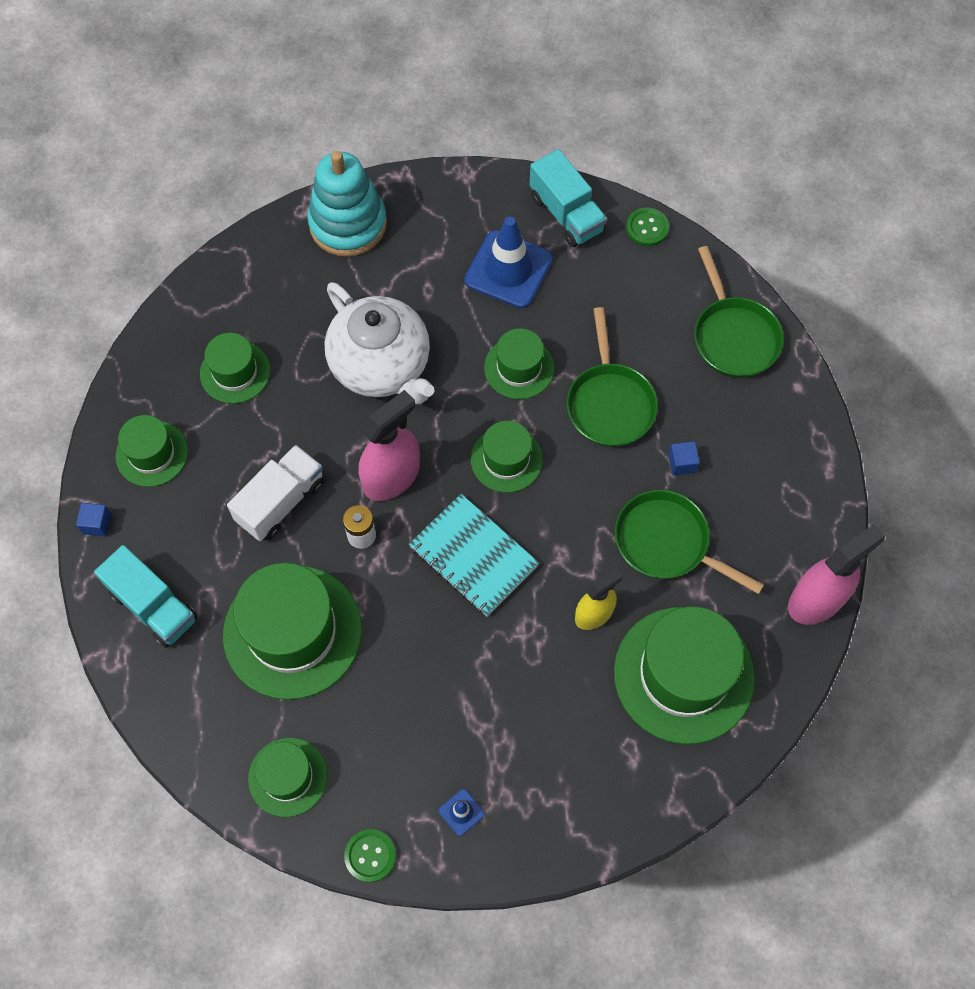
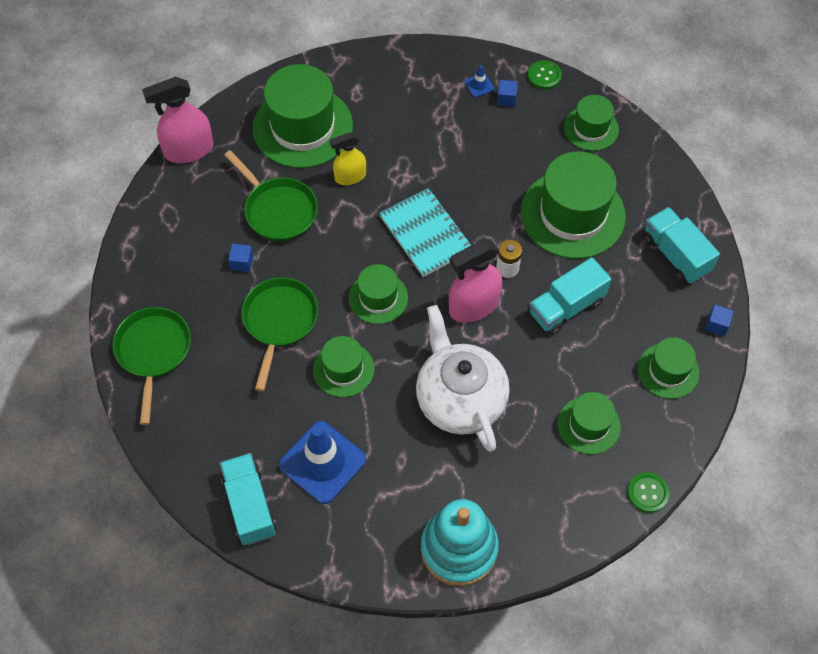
camera: 165 degrees left, 5 degrees down
(281, 502) = (566, 307): white truck -> turquoise truck
(417, 798) = (506, 99): none -> blue cube
(647, 228) = (181, 472): green button -> green button (648, 493)

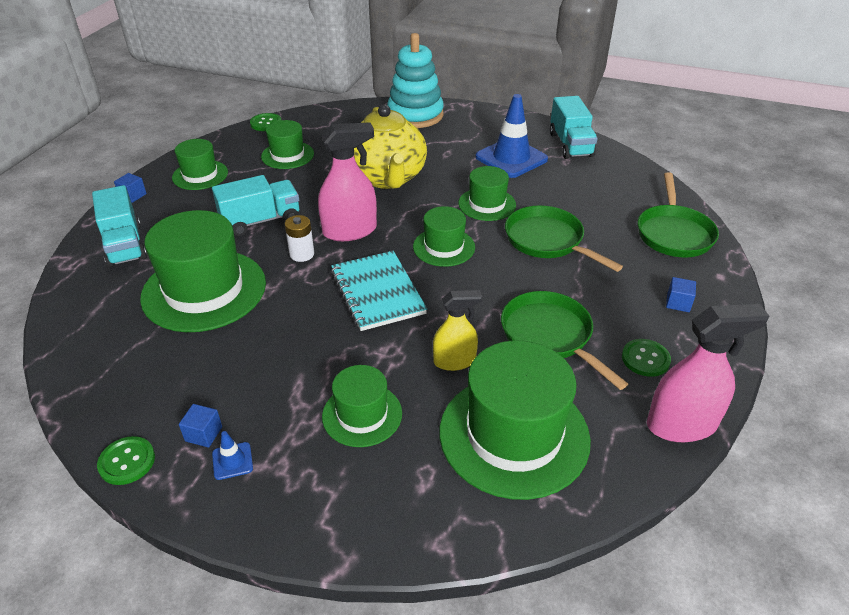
camera: 170 degrees left, 20 degrees down
(205, 199) = (645, 359): none -> green button
(242, 263) = (591, 291): blue cube -> blue cube (678, 303)
(279, 322) = (547, 241): green pan -> green pan turned 120 degrees clockwise
(460, 399) = (387, 178): white teapot -> yellow teapot
(591, 128) = (116, 377): green hat -> green hat (362, 414)

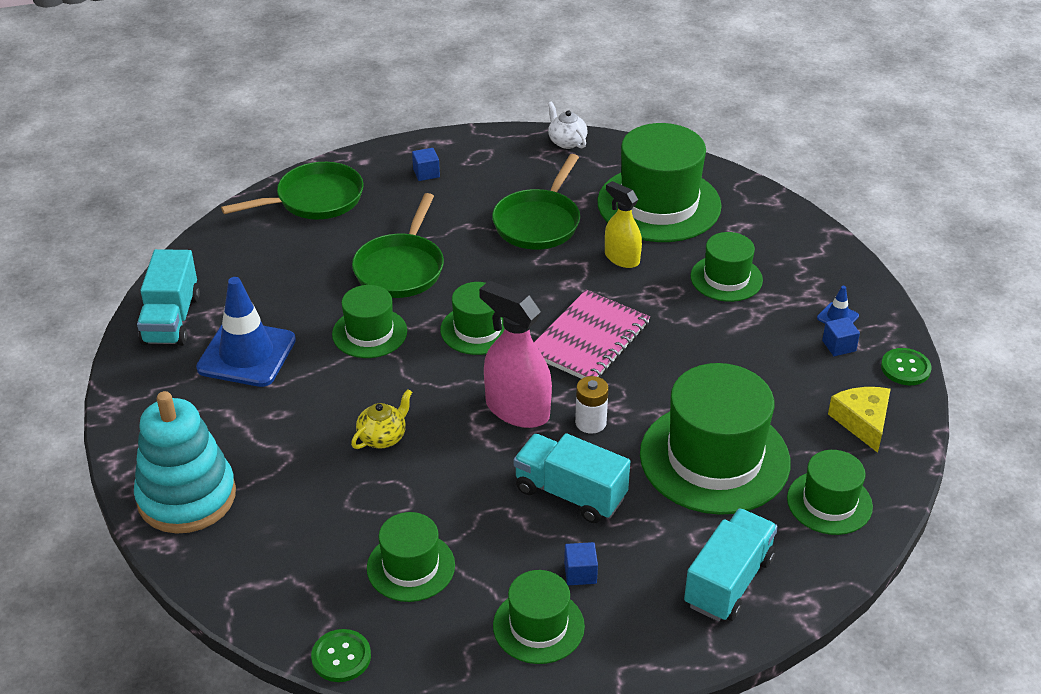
camera: 125 degrees left, 0 degrees up
(101, 319) = (829, 502): none -> green hat
(125, 387) = (862, 422): none -> yellow cheese
(133, 195) = (646, 661): blue cube -> blue cube (580, 573)
(377, 292) = (589, 339): turquoise notebook -> pink notebook
(387, 178) = (383, 437): yellow teapot -> yellow teapot, size x0.41
(570, 144) = (171, 319): turquoise truck -> turquoise truck turned 135 degrees clockwise
(645, 359) = (515, 171): green button -> none
(682, 424) = (566, 141): pink spray bottle -> white teapot

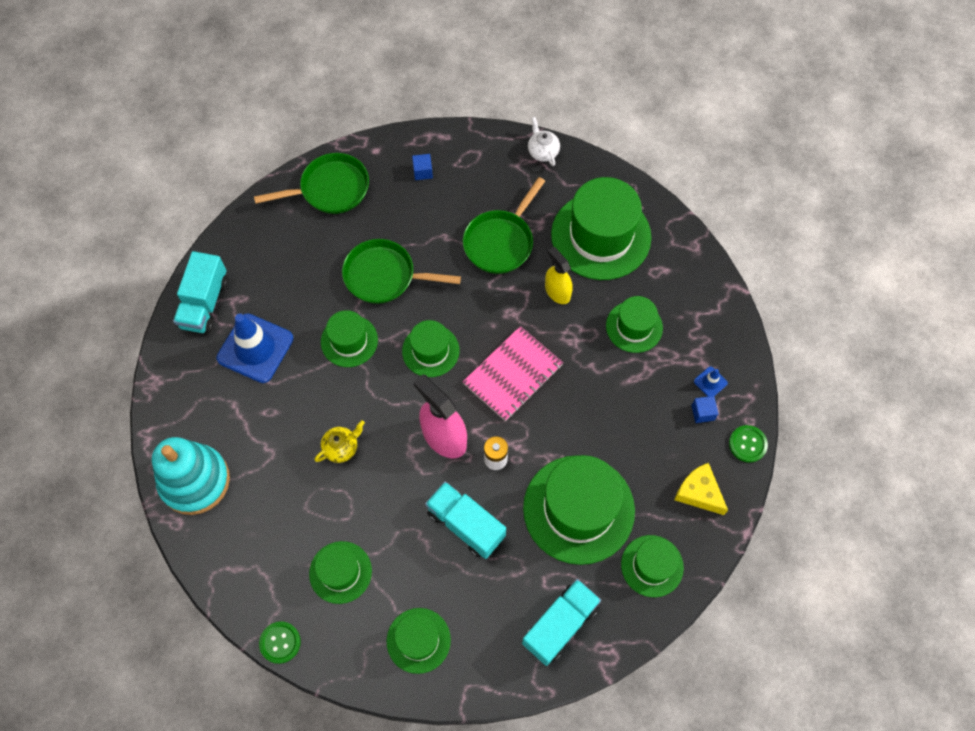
camera: 10 degrees right, 25 degrees up
(401, 268) = (384, 276): green pan -> green pan turned 75 degrees clockwise
(580, 573) = (457, 599): blue cube -> none
(862, 422) = (699, 492): yellow cheese -> yellow cheese turned 45 degrees counterclockwise

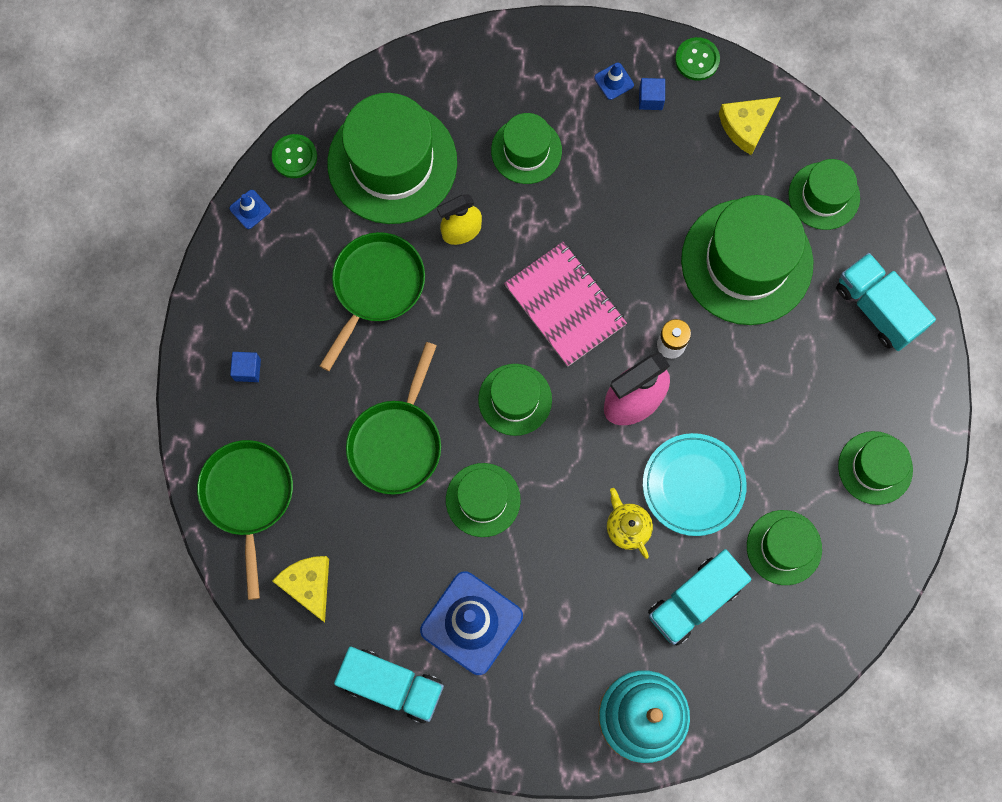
camera: 80 degrees left, 10 degrees up
(272, 237) = (308, 585): none -> yellow cheese
(280, 642) = (858, 628): green button -> green button (294, 157)
(382, 493) = (693, 485): none -> turquoise plate
(466, 525) = (747, 393): turquoise truck -> turquoise truck (694, 600)
(500, 242) = (376, 287): green pan -> green pan turned 105 degrees counterclockwise
(542, 151) = (250, 209): white teapot -> blue traffic cone

